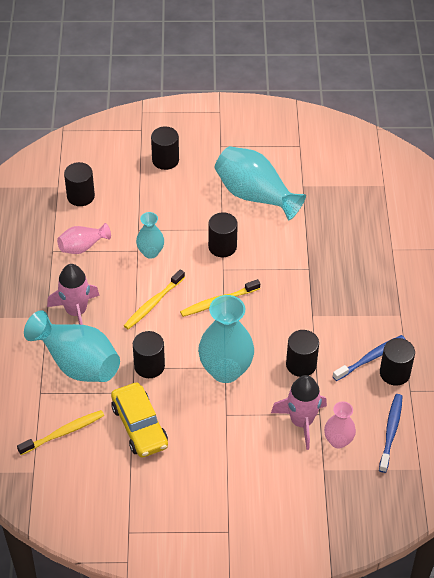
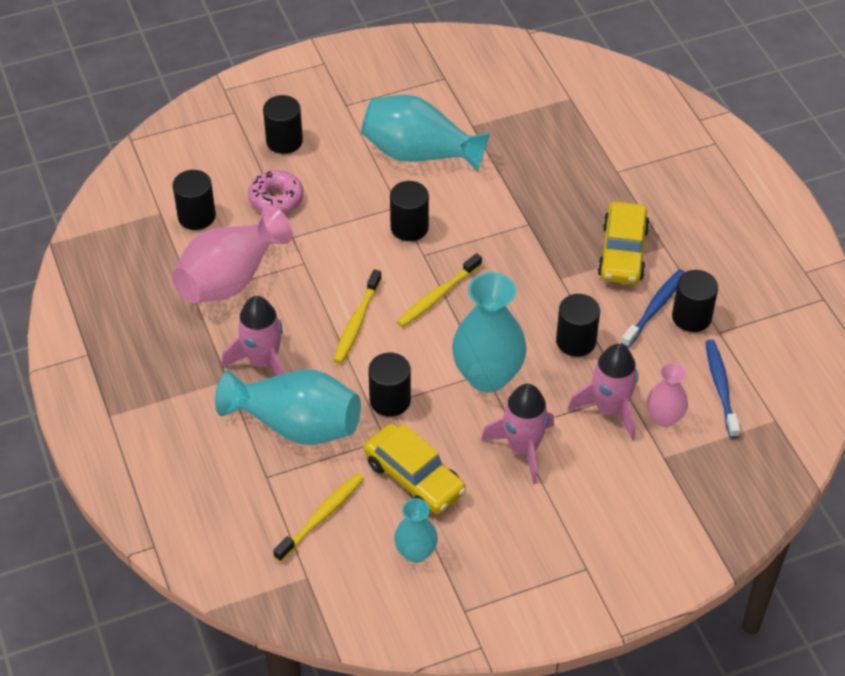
camera: 20 degrees left, 0 degrees up
(82, 247) = (231, 278): pink vase -> pink vase, size x1.84
(140, 199) = (276, 199): none -> pink donut
(150, 252) = (322, 260): turquoise vase -> turquoise vase (416, 552)
(225, 430) = (523, 448): none -> pink rocket
(367, 310) = (622, 252): none -> yellow car

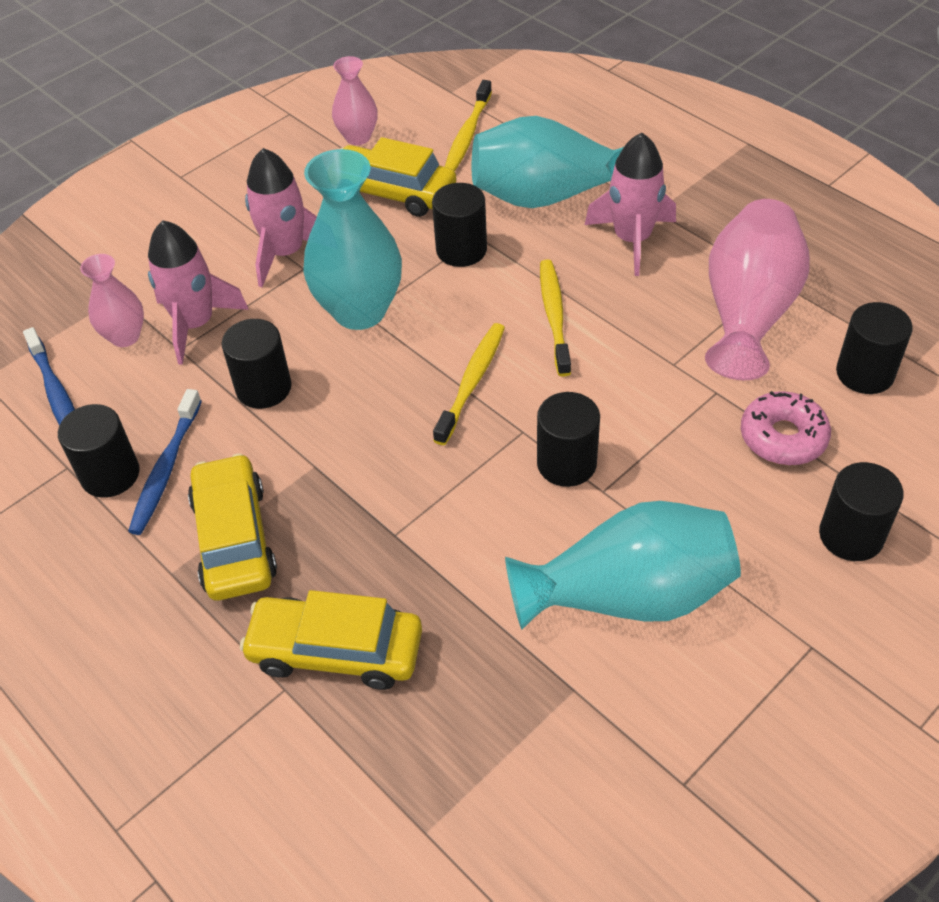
camera: 160 degrees right, 0 degrees up
(416, 552) = (358, 137): turquoise vase -> pink vase
(584, 179) = (336, 650): none -> yellow car

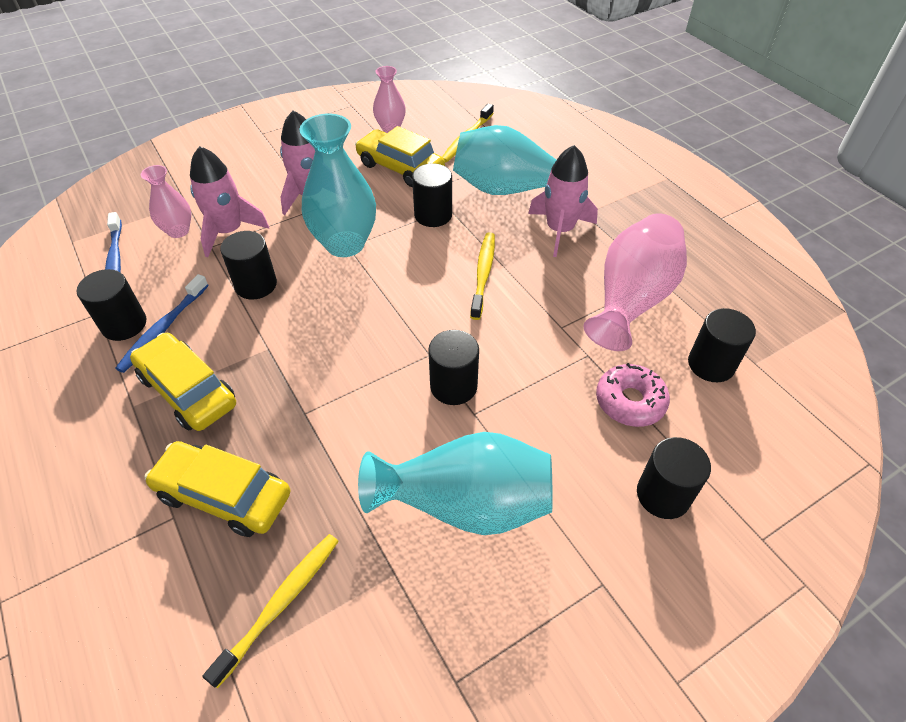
camera: 10 degrees right, 0 degrees up
(234, 538) = (188, 390): yellow car -> yellow car turned 45 degrees counterclockwise
(472, 382) = (405, 310): yellow toothbrush -> yellow toothbrush (281, 603)

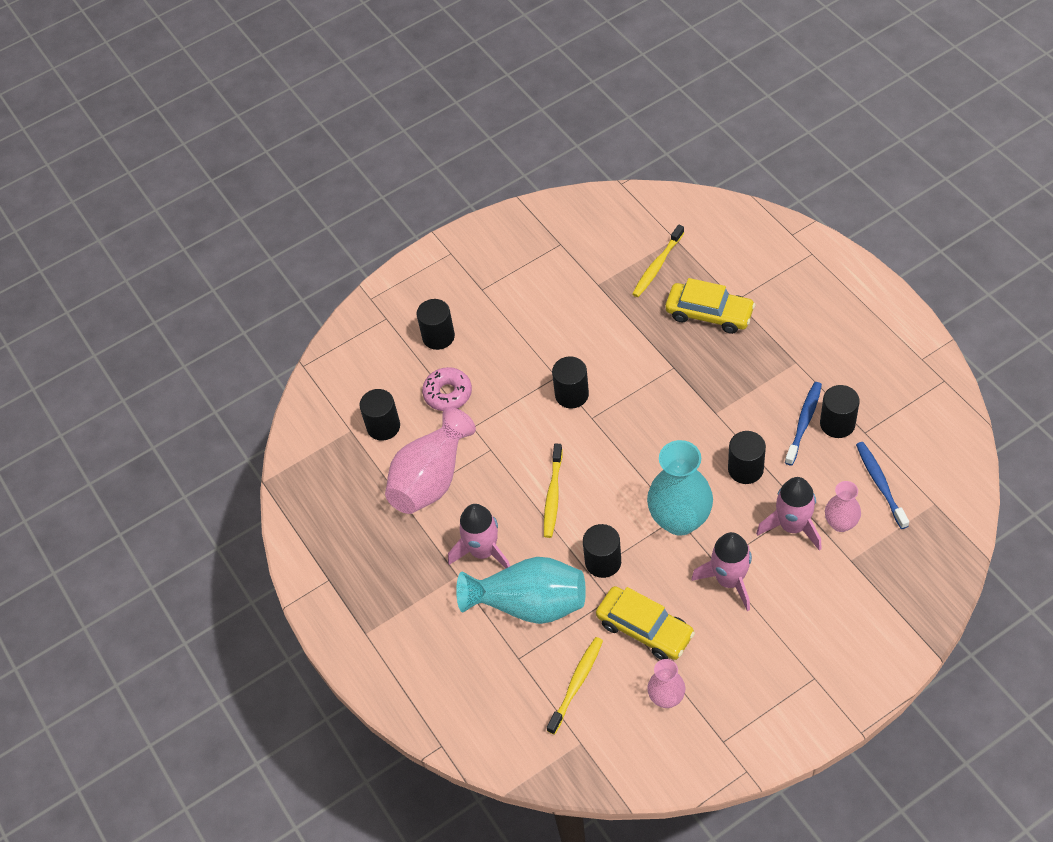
camera: 175 degrees left, 5 degrees up
(188, 390) = (761, 376): yellow car -> none
(465, 503) = (559, 322): turquoise vase -> none

